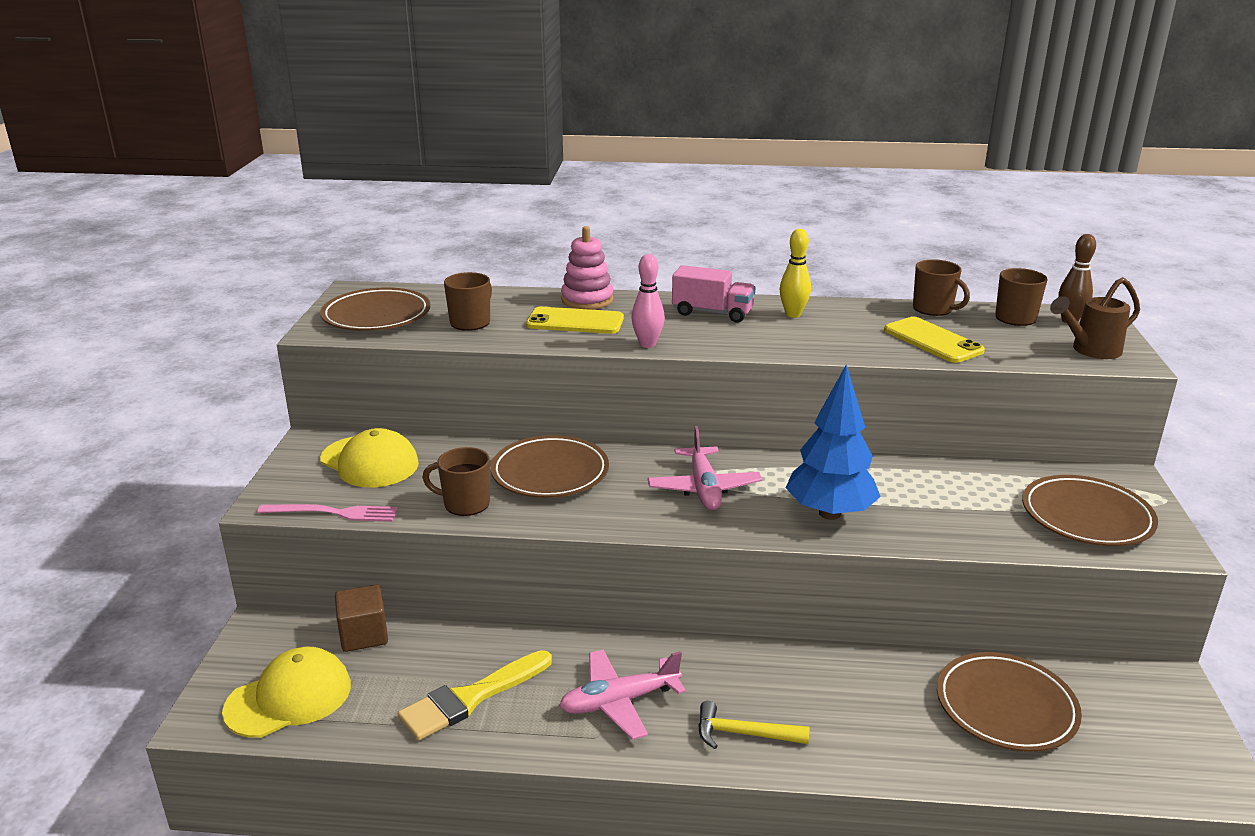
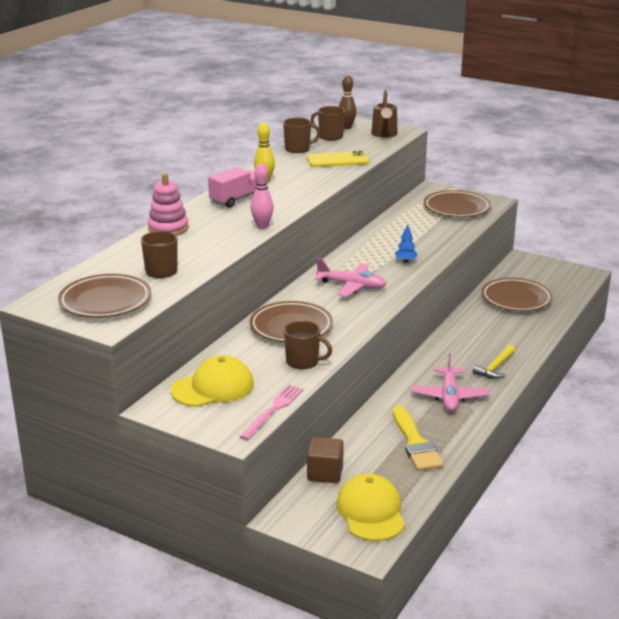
camera: 65 degrees left, 0 degrees up
(465, 503) = (303, 361): brown mug -> brown mug turned 105 degrees counterclockwise
(575, 322) = (201, 239): yellow phone -> none
(830, 513) = (405, 261): blue tree -> blue tree, size x0.42

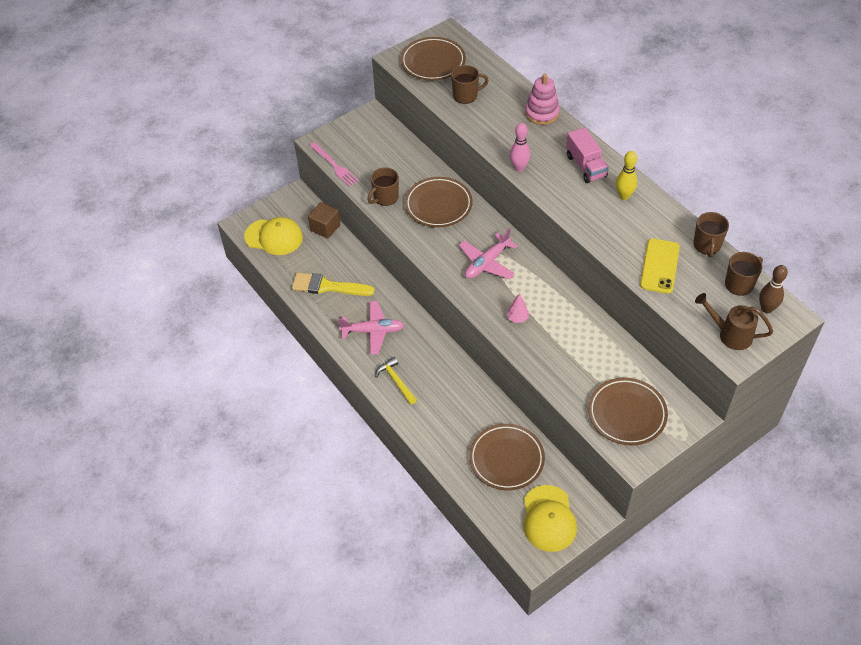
camera: 115 degrees right, 25 degrees up
(213, 387) = (379, 144): yellow cap -> yellow cap (549, 518)
(405, 261) = (517, 318): blue tree -> pink tree
(449, 396) = (373, 331): pink plane -> pink plane turned 150 degrees clockwise

